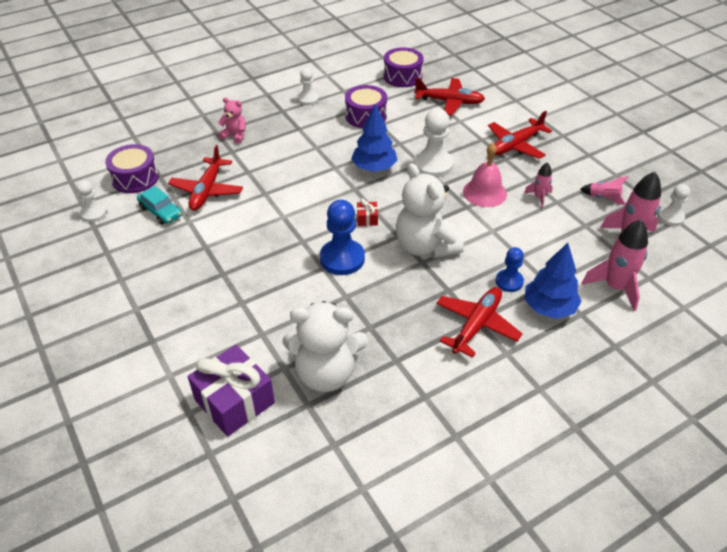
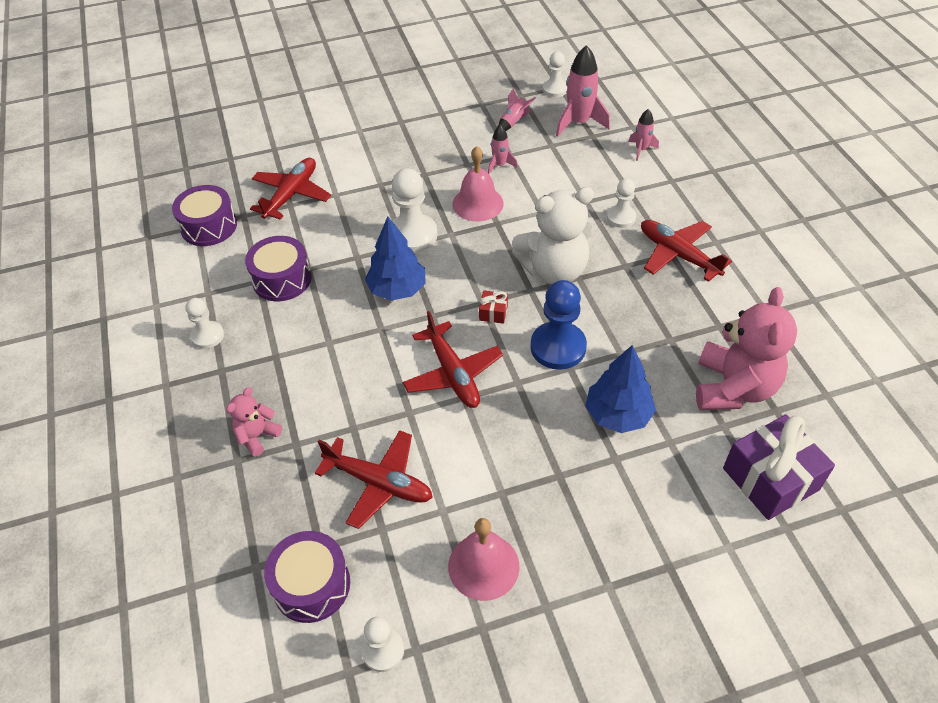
camera: 75 degrees left, 5 degrees up
(149, 246) = (483, 566): none -> pink bell
(161, 211) = (408, 548): turquoise car -> none
(326, 373) = (733, 388): white teddy bear -> pink teddy bear
(509, 281) = (621, 217): blue pawn -> white pawn
(515, 145) = (403, 160): red plane -> red plane (452, 374)
(549, 307) = (661, 199): blue tree -> blue tree (618, 415)
(615, 287) = (641, 150): pink rocket -> pink rocket, size x0.55

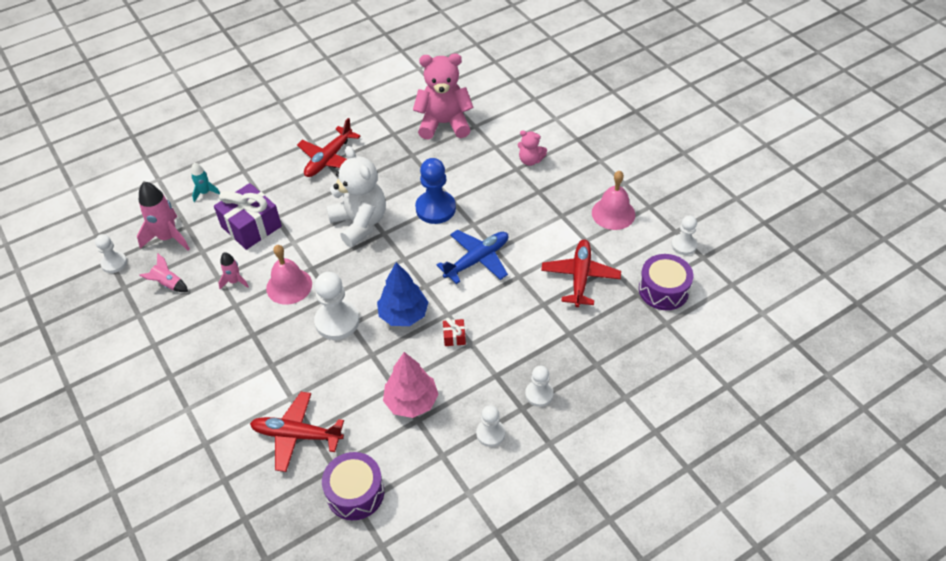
camera: 105 degrees left, 0 degrees up
(257, 436) = (572, 359): pink teddy bear -> pink teddy bear (530, 160)
(282, 279) = (411, 401): purple drum -> pink tree
(452, 374) = (477, 260): red plane -> blue plane
(493, 312) = (412, 250): red gift -> red gift (454, 337)
(618, 415) = (483, 171): blue tree -> none
(621, 217) = (293, 194): white pawn -> white pawn (539, 394)
(641, 150) = (205, 192): pink rocket -> turquoise rocket
(770, 479) = (505, 105): purple gift -> purple gift (251, 226)

